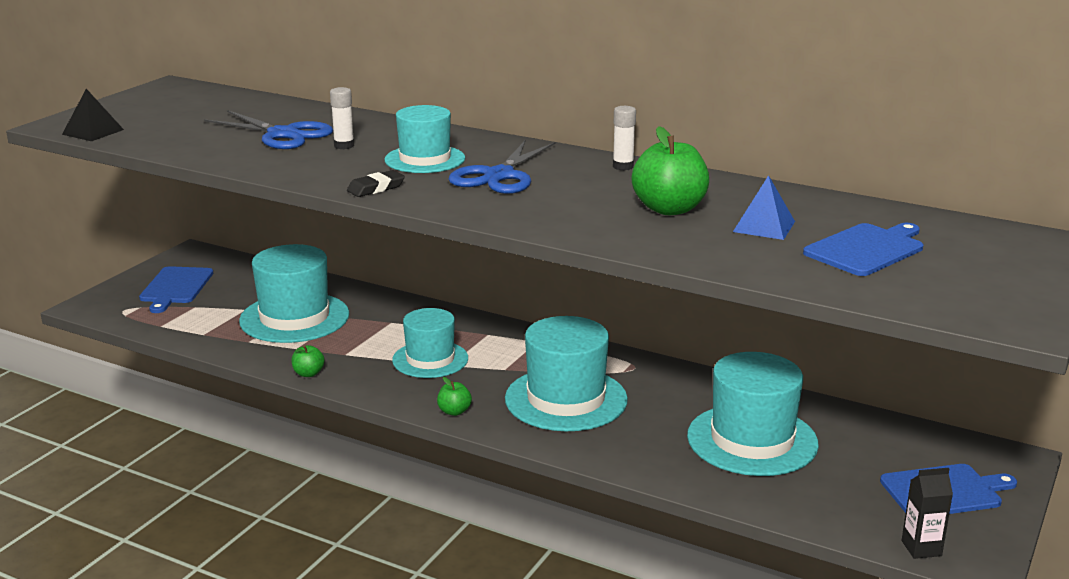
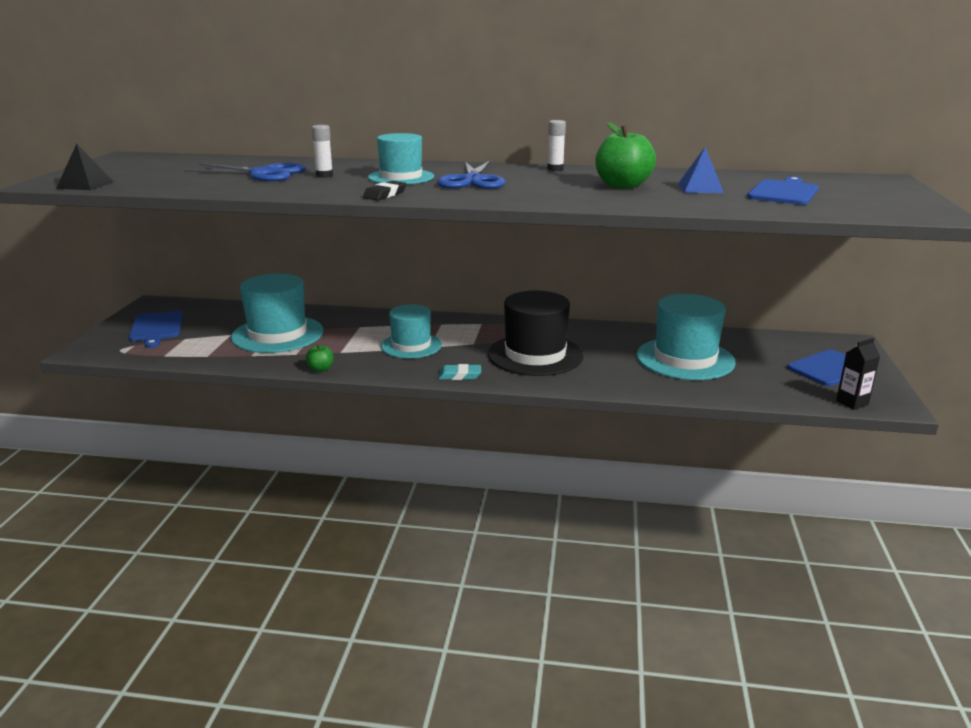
camera: 20 degrees left, 0 degrees up
(454, 411) = (459, 375): green apple -> turquoise eraser
(566, 399) = (535, 355): turquoise hat -> black hat

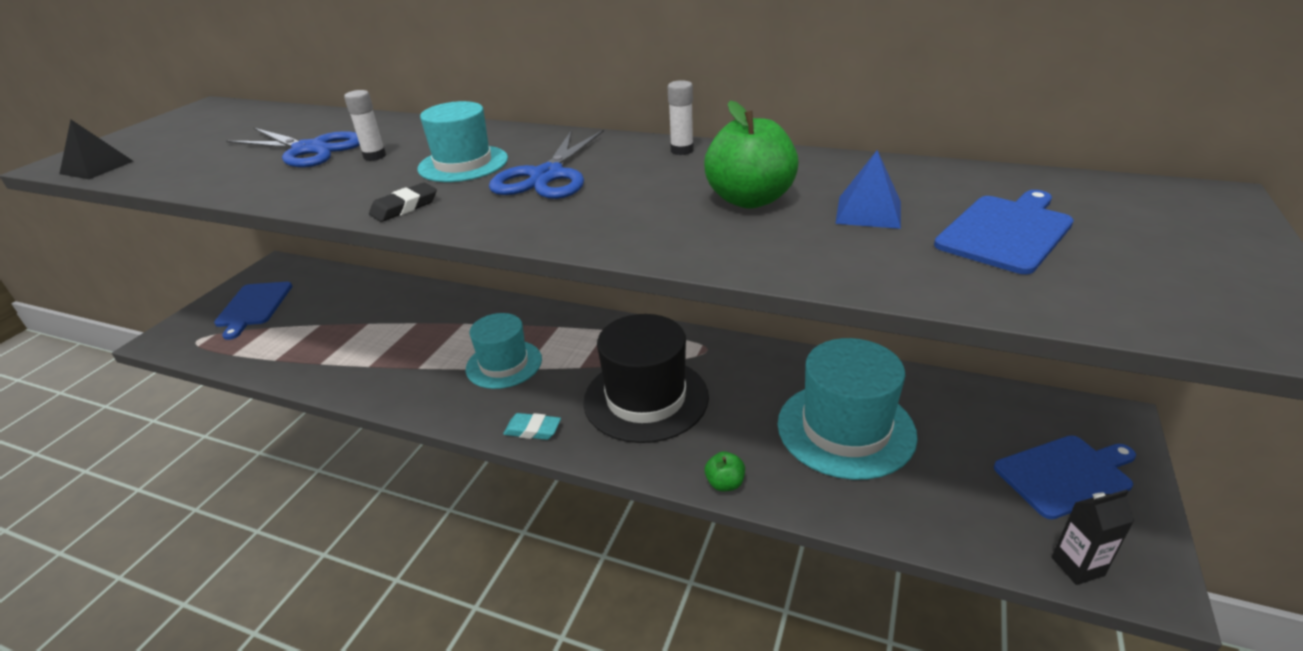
camera: 15 degrees right, 10 degrees up
(278, 334) = (368, 329): turquoise hat -> none
(321, 369) = (379, 398): green apple -> green apple (725, 483)

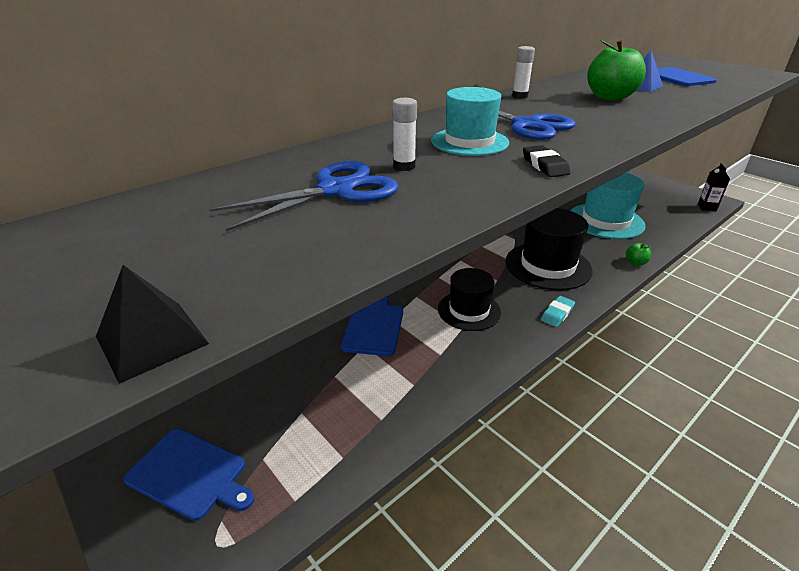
camera: 65 degrees left, 0 degrees up
(504, 364) = (469, 310): turquoise hat -> black hat
(1066, 475) = (655, 191): blue cutting board -> blue cutting board (374, 326)

